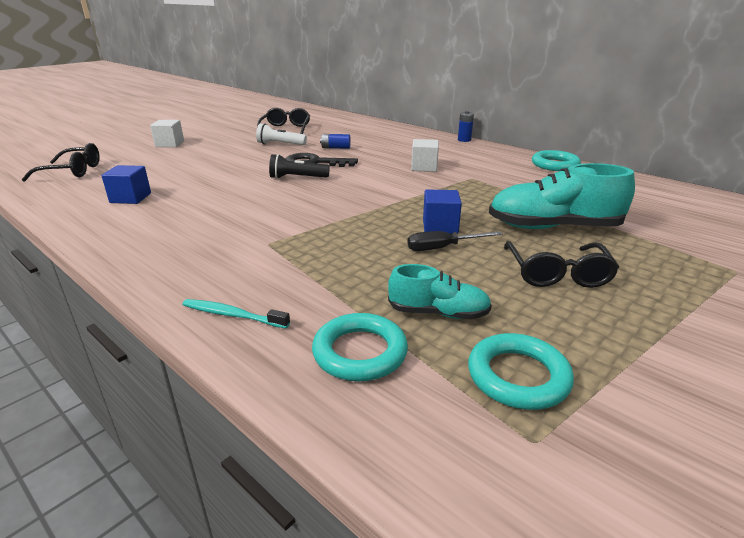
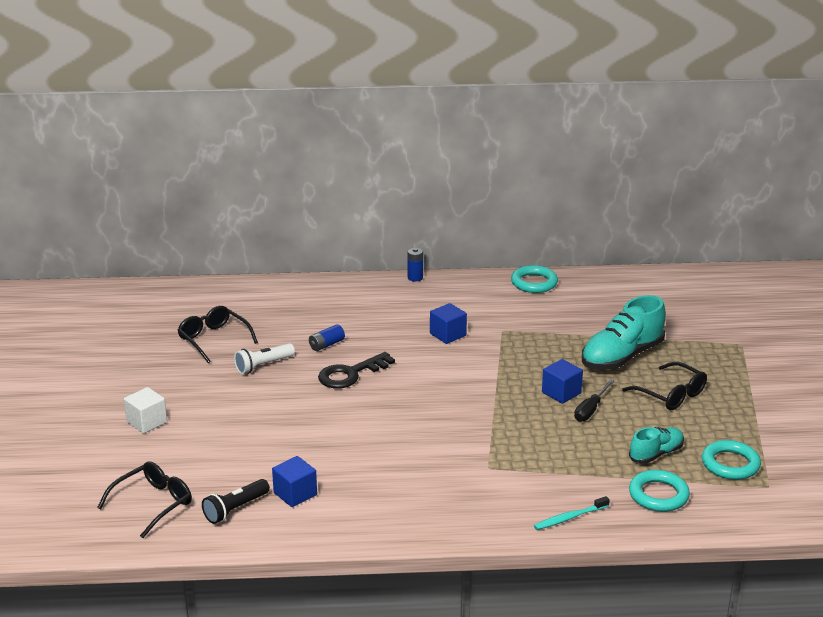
camera: 45 degrees left, 0 degrees up
(297, 178) = (376, 399): black flashlight -> black flashlight (235, 509)
(424, 167) = (448, 334): white cube -> blue cube

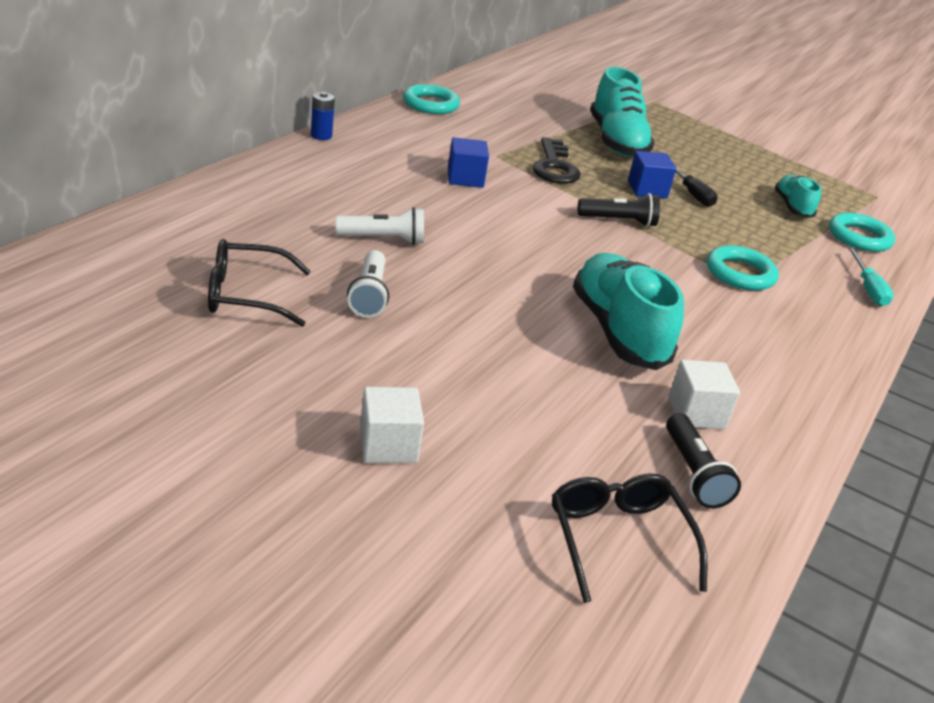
camera: 60 degrees left, 5 degrees up
(295, 494) = (696, 413): blue cube -> white cube
(326, 345) = (383, 239): blue battery -> white flashlight
(345, 444) = (618, 331): none -> turquoise shoe
(350, 374) = (470, 258): black key -> black key (554, 167)
(489, 399) = (619, 221): none -> black flashlight
(569, 518) = (868, 289): turquoise toothbrush -> turquoise screwdriver
(671, 395) = (703, 157): black glasses -> none
(730, 464) = (833, 191): turquoise ring -> turquoise ring (740, 273)

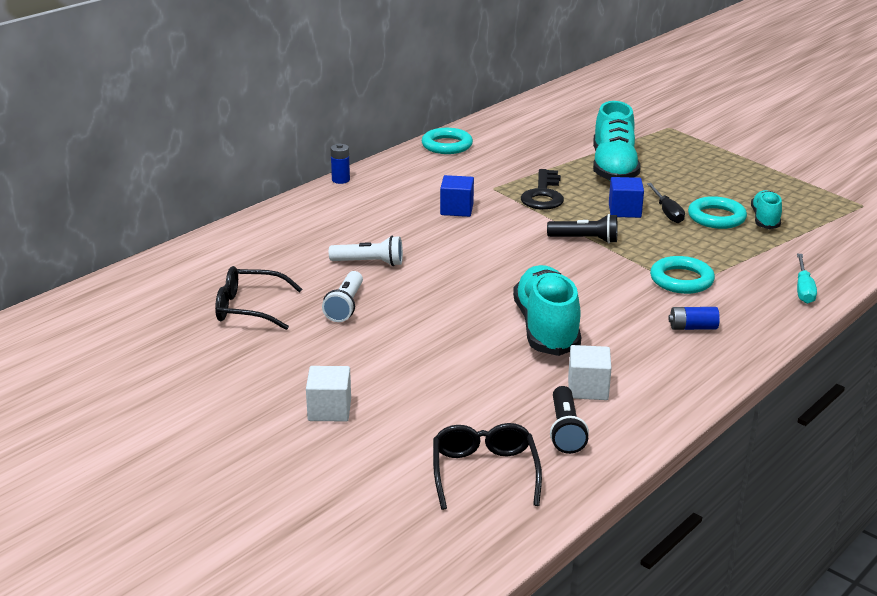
camera: 15 degrees right, 5 degrees down
(777, 333) = (692, 327): none -> blue battery
(859, 237) = (820, 244): turquoise ring -> turquoise ring (716, 217)

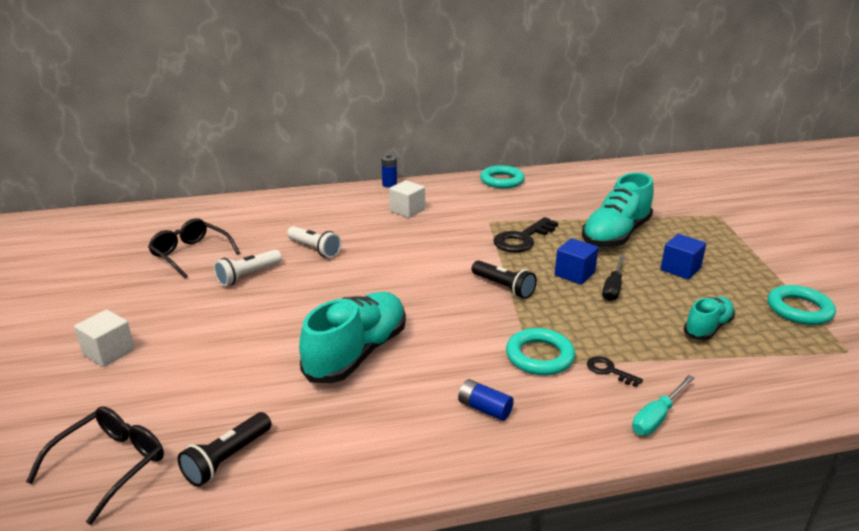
camera: 35 degrees right, 0 degrees up
(456, 209) = (437, 229): blue cube -> blue cube (680, 269)
(588, 388) = (306, 426): white cube -> white cube (407, 210)
(716, 217) = (657, 308): turquoise ring -> turquoise ring (799, 309)
(739, 272) = (609, 371): none -> black key

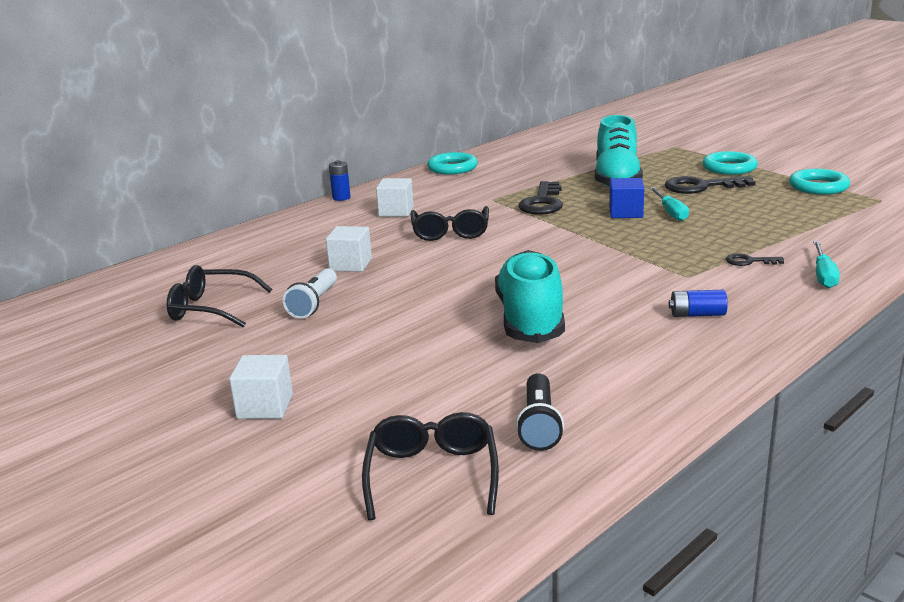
camera: 30 degrees left, 5 degrees down
(314, 249) = (350, 265): white flashlight -> white cube
(417, 244) = (450, 232): none -> black glasses
(503, 287) = (582, 238): black flashlight -> none
(539, 356) = (685, 270): turquoise ring -> turquoise ring (729, 168)
(613, 288) = (670, 212): black screwdriver -> turquoise screwdriver
(680, 269) = (701, 187): blue cube -> black key
(707, 328) = (776, 215): turquoise shoe -> none

